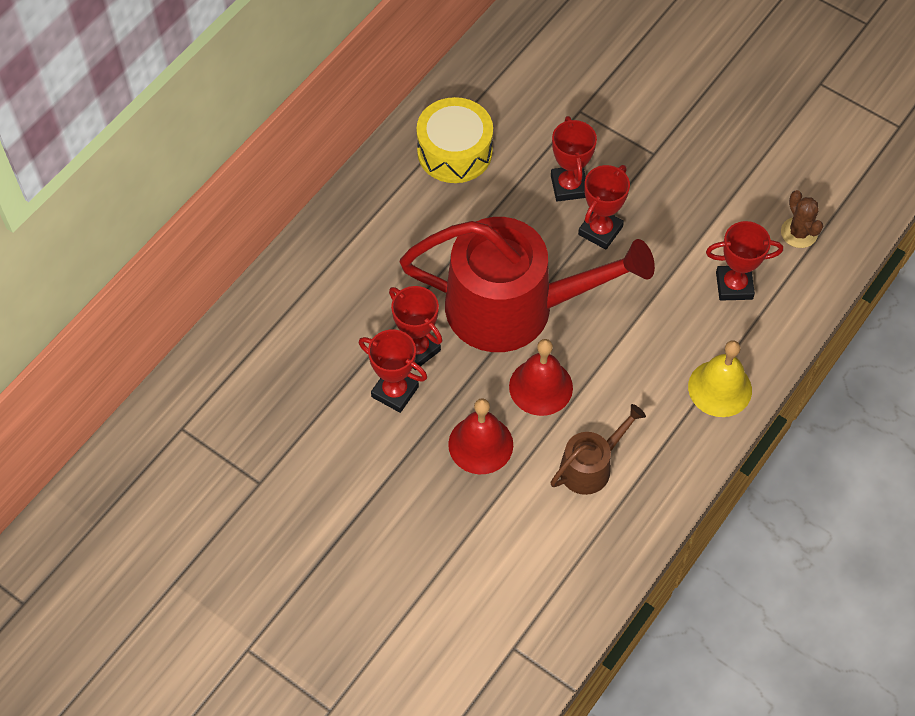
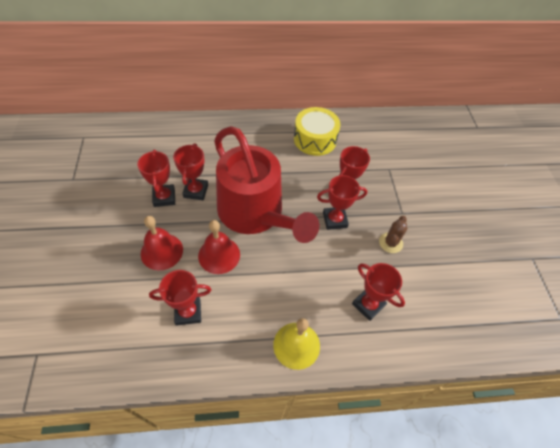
camera: 45 degrees right, 5 degrees down
(590, 466) = (188, 312): brown watering can -> red trophy
(799, 233) = (436, 314): brown cactus -> brown cactus (390, 243)

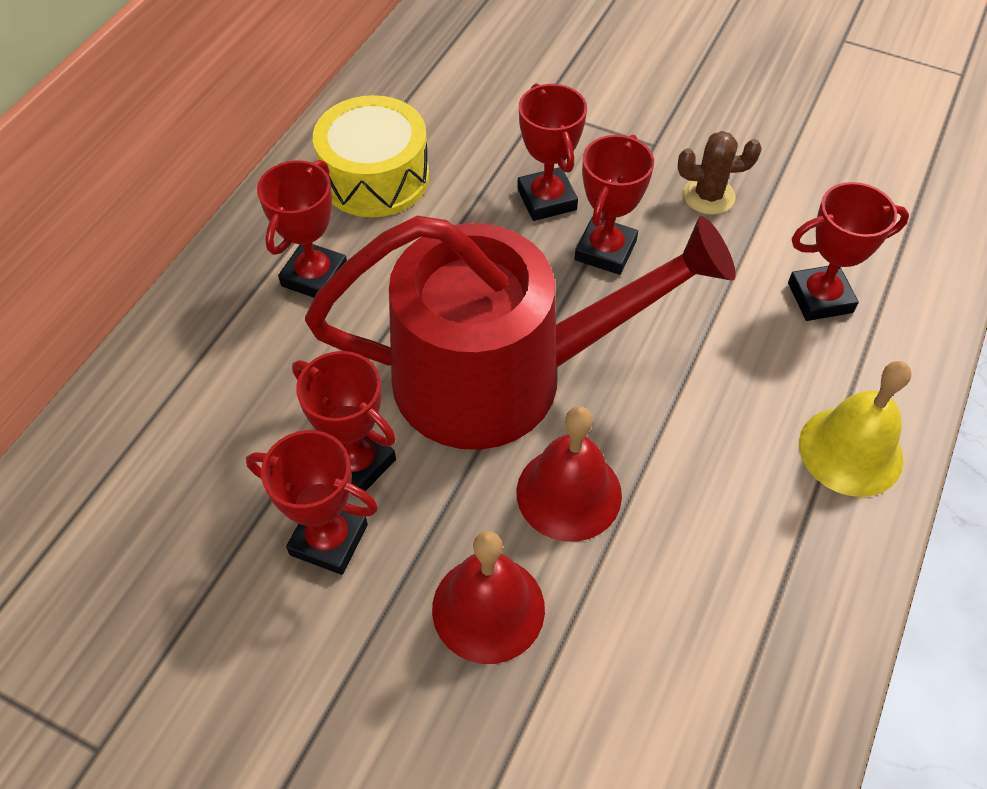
camera: 55 degrees left, 0 degrees up
(188, 312) = (682, 616): red trophy -> red trophy (314, 276)
(390, 243) = (708, 196): brown cactus -> brown cactus turned 60 degrees counterclockwise

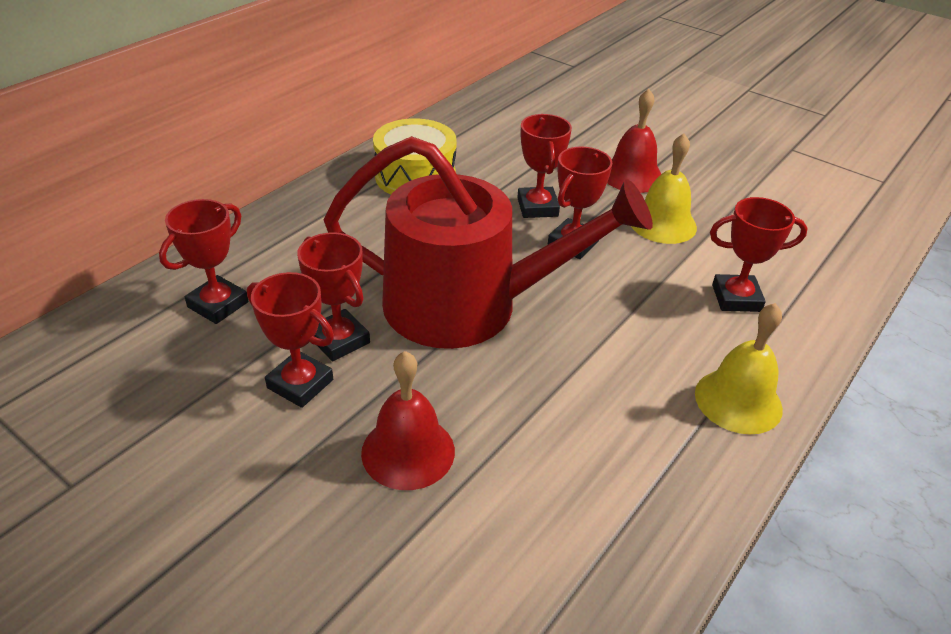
camera: 10 degrees right, 15 degrees down
(314, 276) = (350, 225): red trophy -> red trophy (218, 304)
(569, 493) = (497, 388): red bell -> red bell (632, 175)
(708, 196) = (662, 223): brown cactus -> yellow bell

